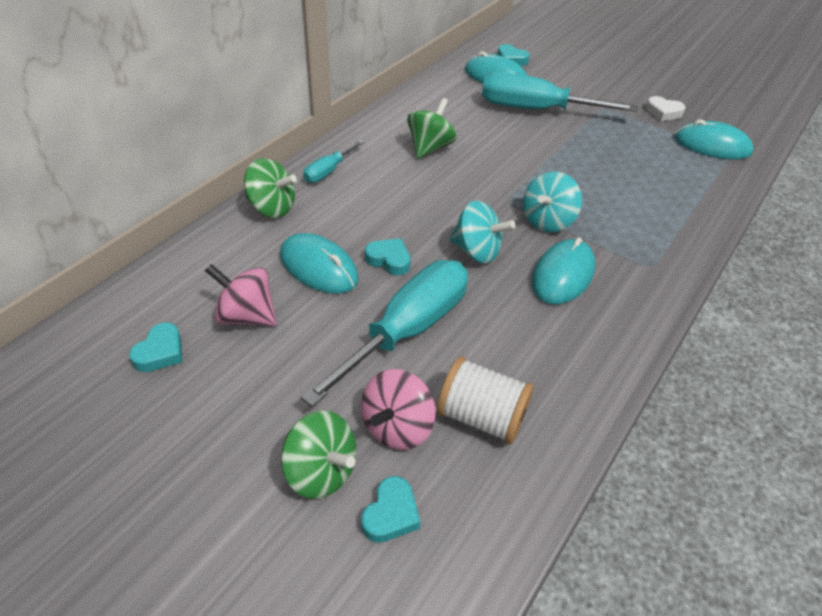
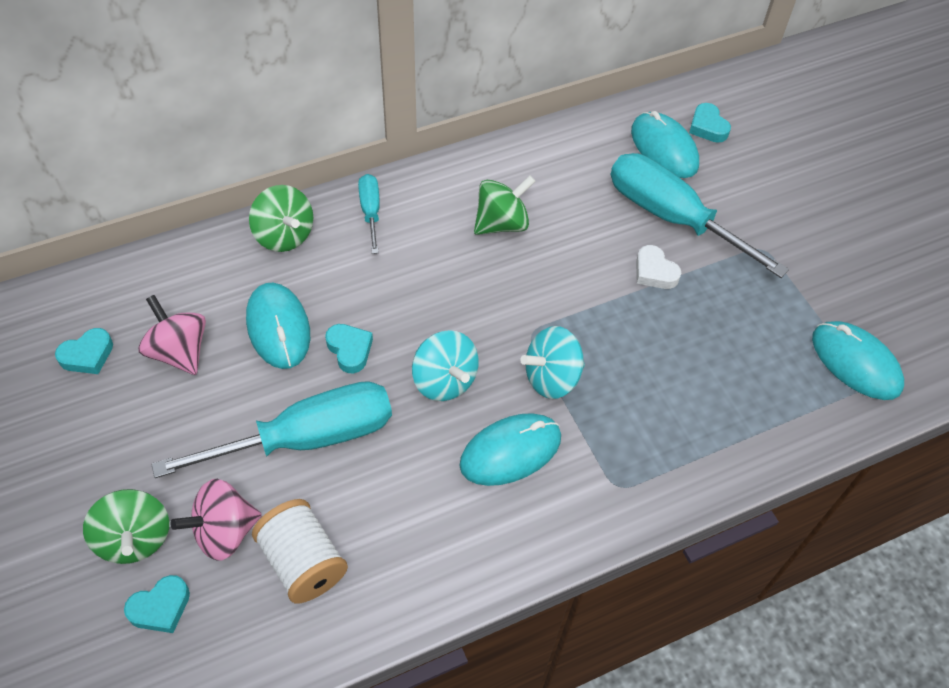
camera: 30 degrees right, 10 degrees up
(328, 171) = (370, 211): turquoise screwdriver -> turquoise screwdriver turned 105 degrees clockwise
(663, 112) = (837, 286): white heart -> white heart (654, 272)

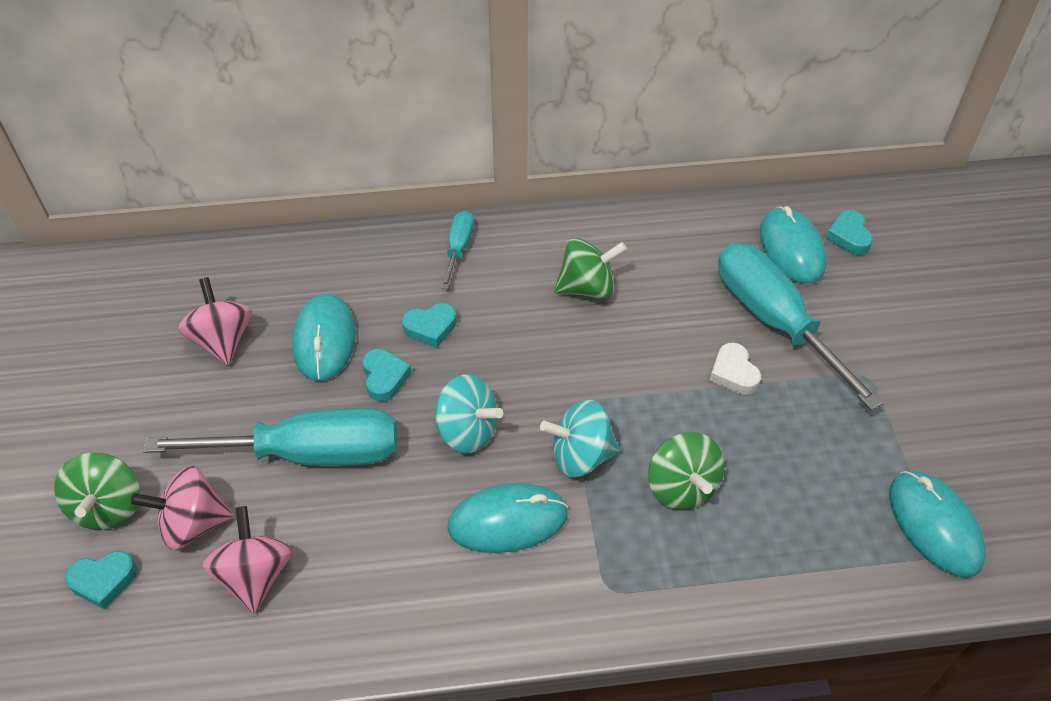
camera: 20 degrees right, 5 degrees down
(87, 355) = (139, 324): turquoise heart -> turquoise heart (430, 328)
(284, 235) = (366, 253): green spinning top -> green spinning top (681, 487)
(303, 562) = (255, 575): white spool -> pink spinning top
(444, 380) = (467, 431): turquoise spinning top -> turquoise spinning top turned 45 degrees counterclockwise

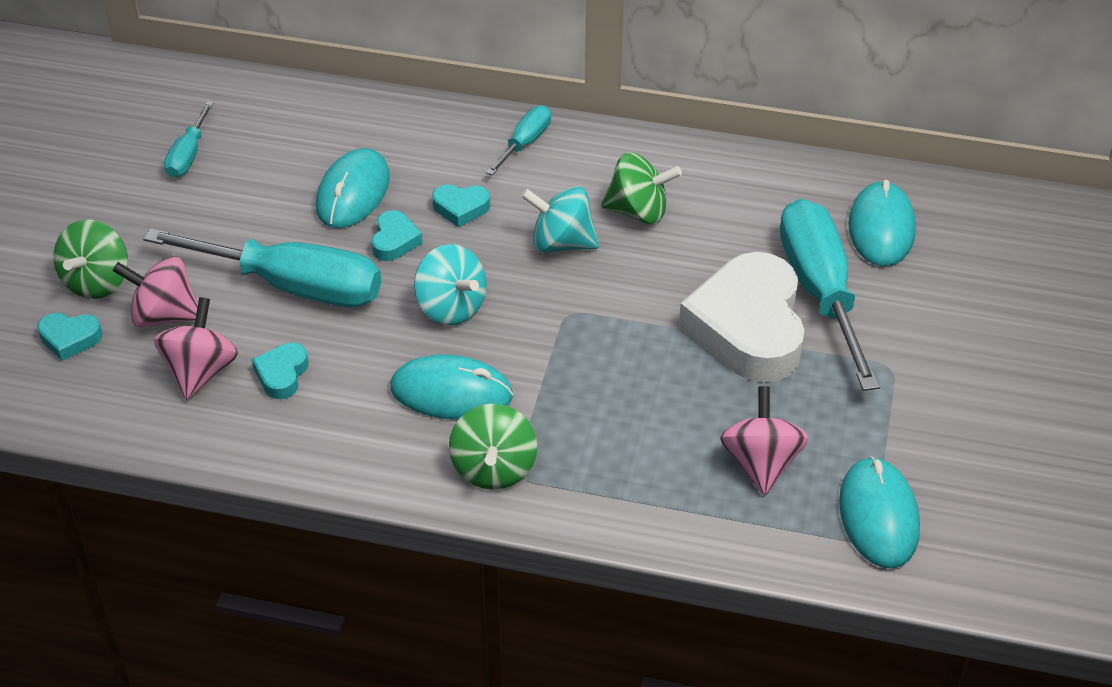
camera: 20 degrees right, 5 degrees down
(148, 344) = (188, 155): none -> turquoise screwdriver
(223, 340) = (257, 169): pink spinning top -> pink spinning top (761, 463)
(580, 456) = (550, 358): turquoise spinning top -> turquoise spinning top (561, 243)
(681, 487) = (636, 412): green spinning top -> green spinning top (494, 468)
(733, 373) = (748, 327): white heart -> white heart, size x2.36
(848, 236) = (953, 232): turquoise heart -> turquoise heart (282, 374)

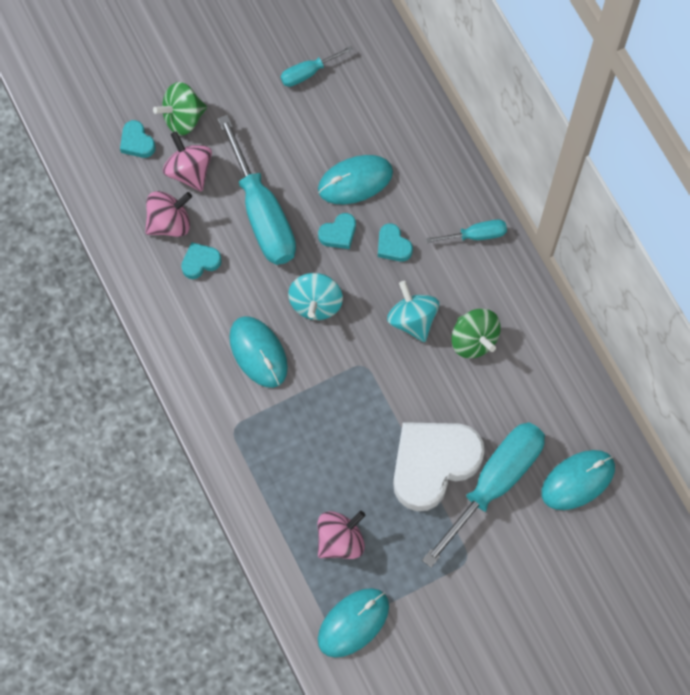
camera: 50 degrees right, 25 degrees up
(494, 468) = (227, 414): green spinning top -> none

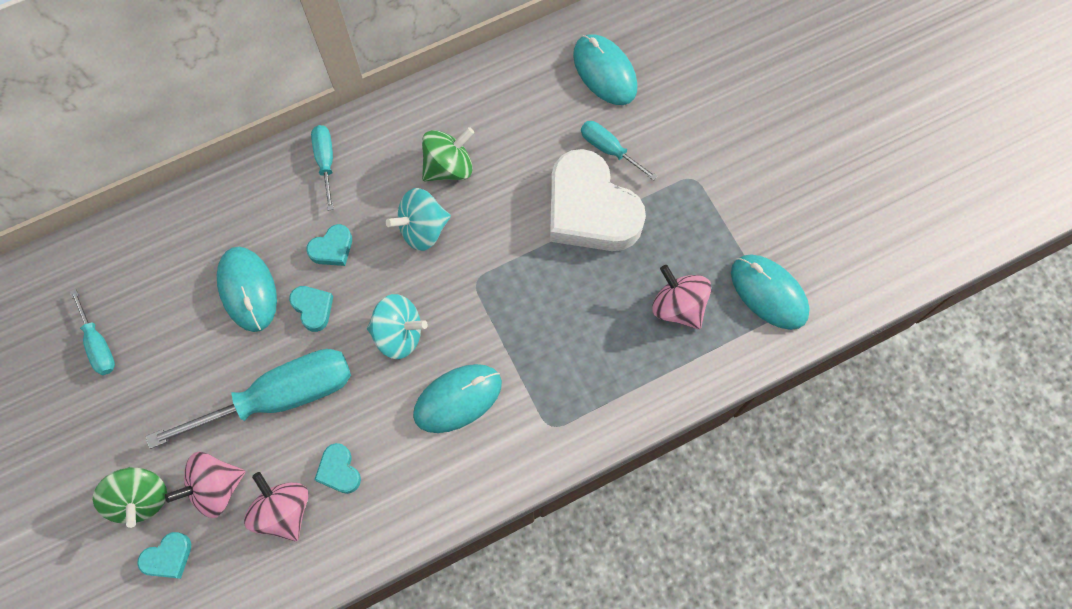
camera: 90 degrees left, 0 degrees up
(495, 482) = (609, 149): turquoise screwdriver -> turquoise screwdriver, size x0.48

